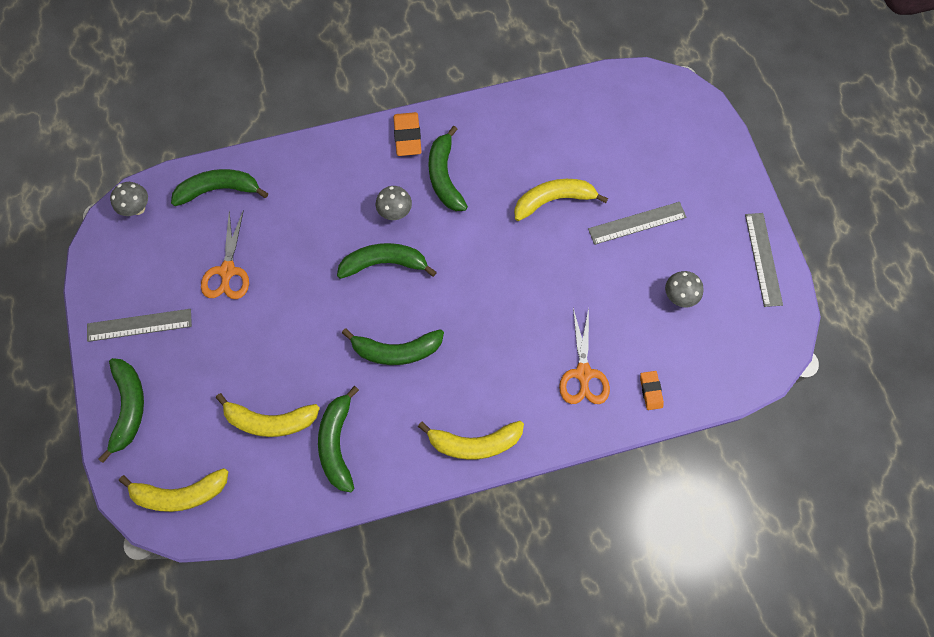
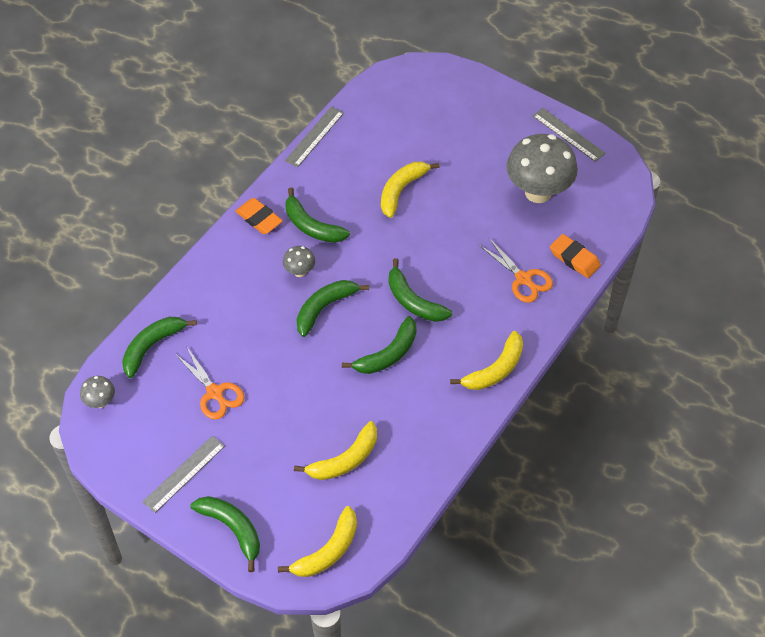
camera: 40 degrees left, 15 degrees down
(337, 443) = (405, 438): green banana -> green banana (413, 301)
(637, 223) = (470, 167): grey ruler -> grey ruler (314, 136)
(650, 391) = (574, 258): orange eraser -> orange eraser, size x1.60
(678, 296) = (538, 192): grey mushroom -> grey mushroom, size x2.23

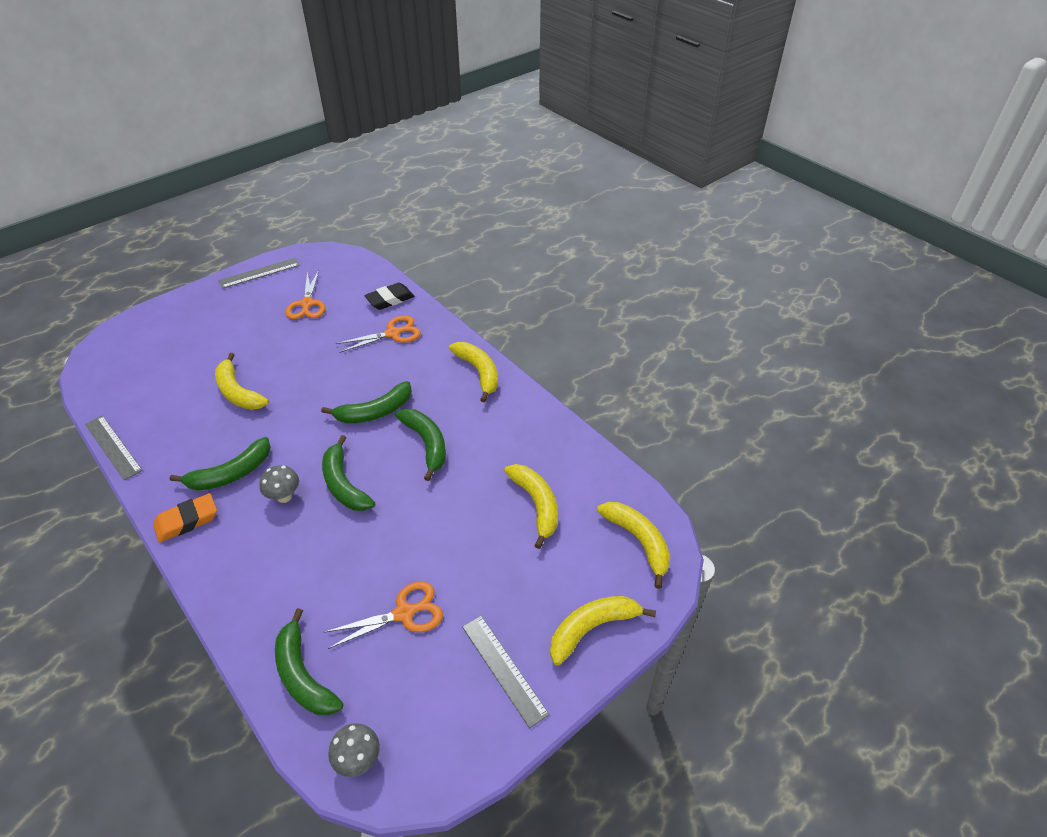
camera: 75 degrees left, 10 degrees down
(232, 529) = (592, 628): green banana -> yellow banana
(538, 192) = (307, 304): grey mushroom -> orange scissors
(574, 258) = (390, 299): orange eraser -> black eraser

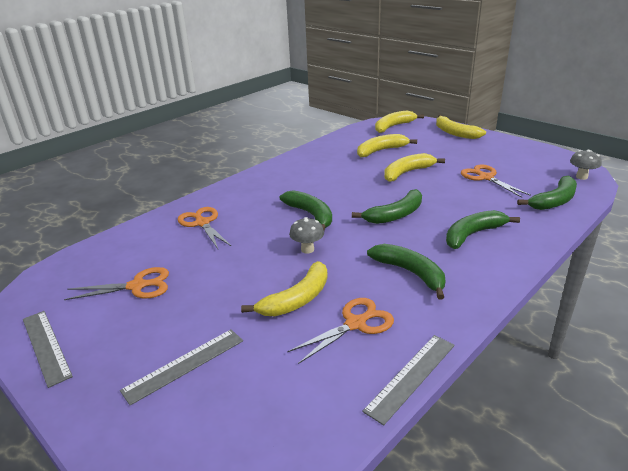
camera: 95 degrees left, 15 degrees down
(186, 424) = (355, 324): none -> orange scissors
(187, 521) = (476, 283): orange eraser -> none
(284, 496) = (421, 238): grey mushroom -> grey mushroom (307, 249)
(390, 299) = (144, 233): black eraser -> none
(426, 444) = (341, 189): green banana -> green banana (473, 234)
(479, 372) = (258, 179): yellow banana -> yellow banana (407, 172)
(504, 669) = (495, 149): grey ruler -> grey ruler (184, 365)

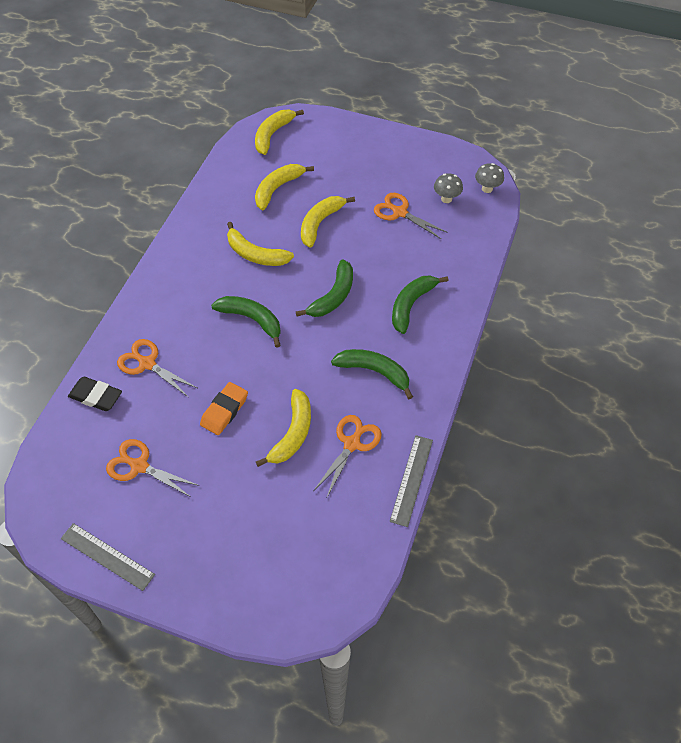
camera: 25 degrees left, 25 degrees up
(137, 286) = (139, 466): orange scissors -> orange scissors turned 120 degrees counterclockwise
(145, 233) = (96, 396): none -> black eraser
(184, 365) = (238, 530): grey ruler -> none
(243, 267) = (224, 411): none -> orange eraser
(307, 249) = (272, 370): grey mushroom -> grey mushroom (446, 199)
(455, 133) = (345, 134): yellow banana -> yellow banana (255, 254)
(554, 201) = (469, 235): green banana -> none

